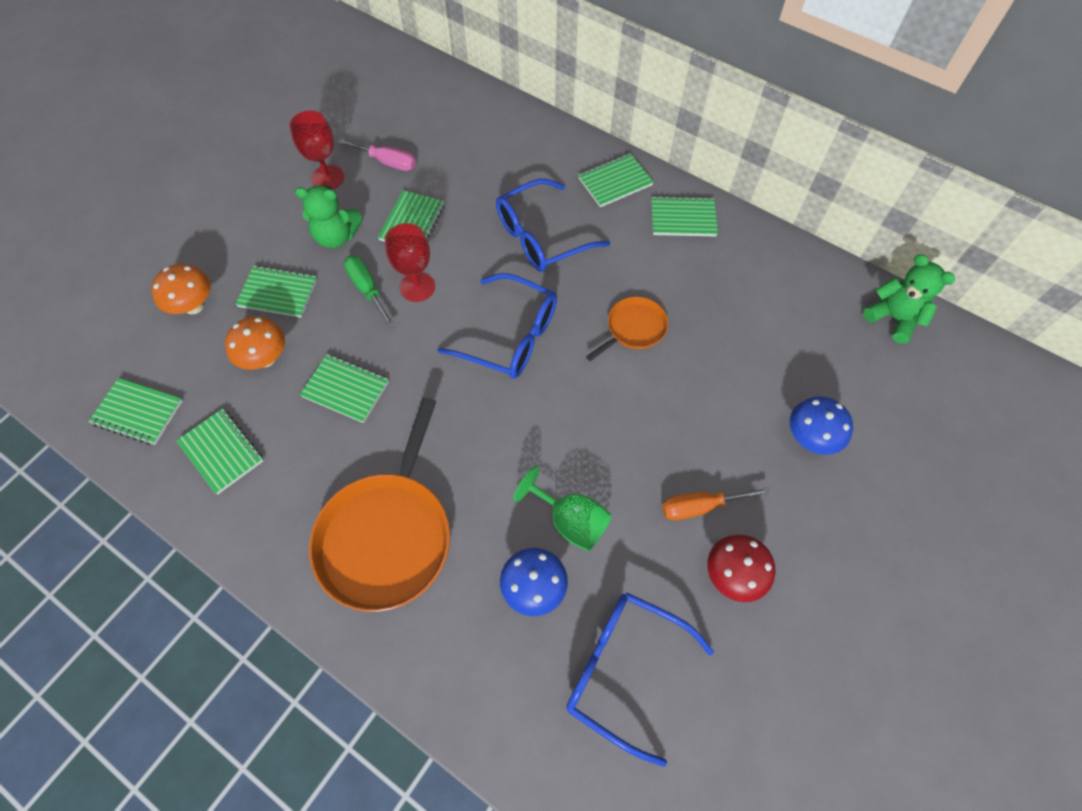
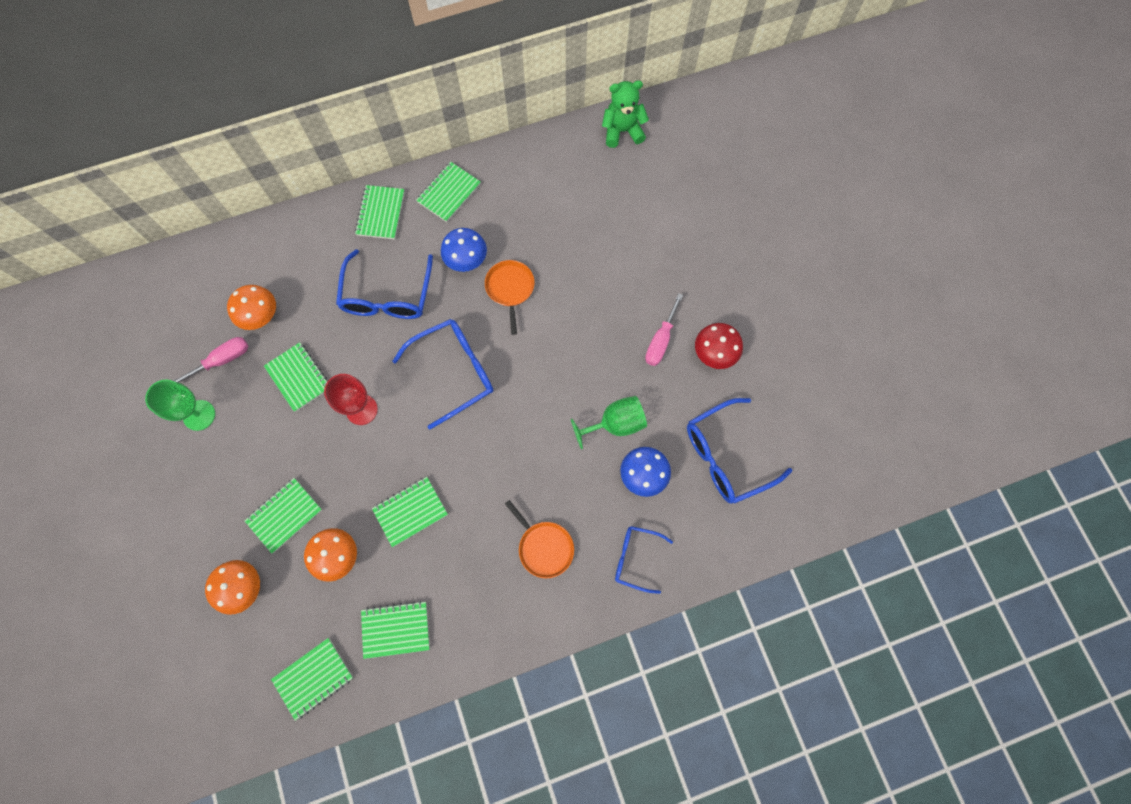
camera: 55 degrees left, 10 degrees up
(328, 178) = (199, 415): red goblet -> green goblet
(336, 237) = (266, 441): green teddy bear -> none
(367, 289) = (334, 447): green screwdriver -> none
(387, 535) = (544, 547): orange pan -> orange pan, size x0.51
(435, 643) = (636, 558): none -> blue glasses
(447, 162) = (261, 317): none -> orange mushroom
(700, 506) = (660, 341): orange screwdriver -> pink screwdriver
(810, 438) = (663, 244): blue mushroom -> blue mushroom (466, 261)

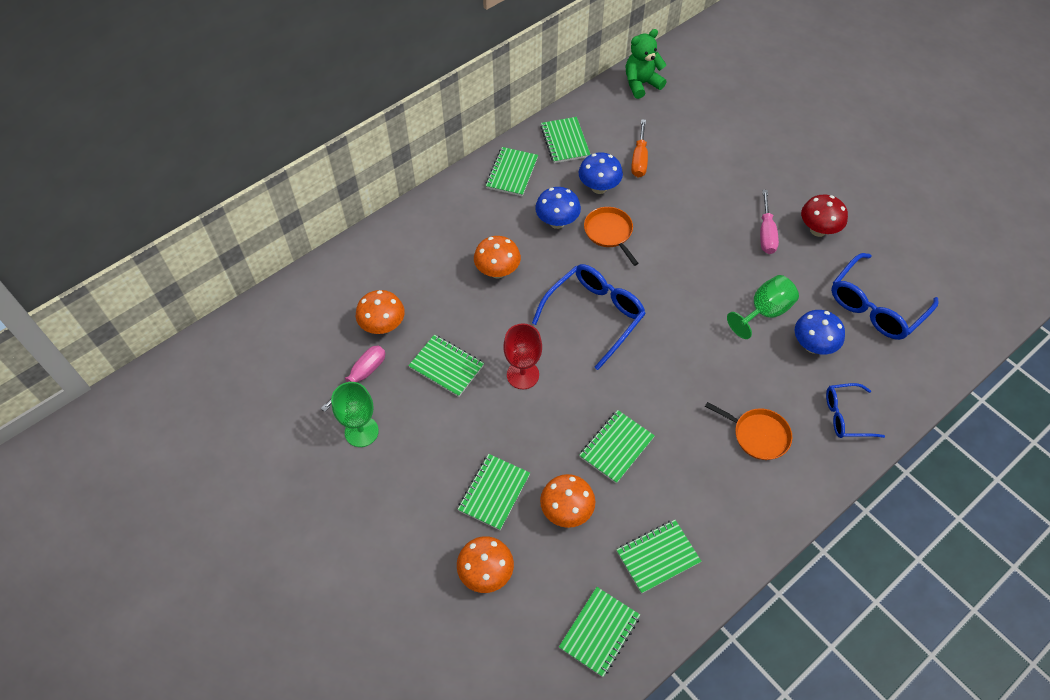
camera: 20 degrees left, 15 degrees down
(381, 213) = (456, 207): green notebook -> green notebook (565, 141)
(387, 295) = (497, 271): blue glasses -> orange mushroom
(524, 236) = (599, 187): none -> blue mushroom
(578, 217) = (639, 159): none -> orange screwdriver

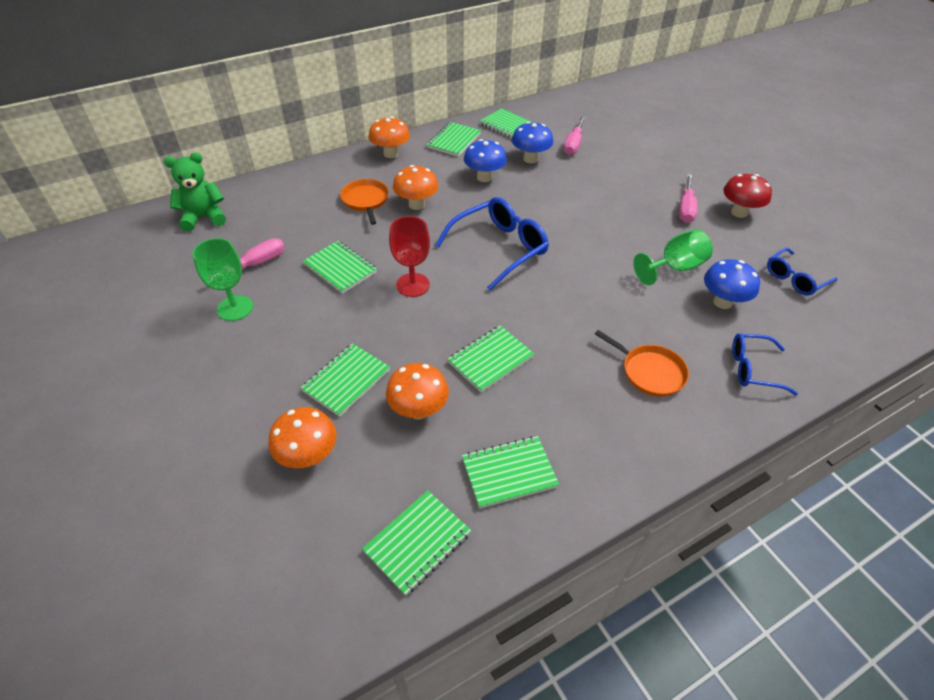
camera: 10 degrees right, 10 degrees down
(383, 326) = (293, 230): orange mushroom -> orange mushroom (391, 154)
(565, 141) = (508, 126): green notebook -> green notebook turned 45 degrees counterclockwise
(609, 232) = (531, 190): orange pan -> orange pan (366, 200)
(639, 159) = (573, 145): orange screwdriver -> pink screwdriver
(641, 84) = (587, 98): green teddy bear -> green teddy bear (204, 217)
(876, 306) = (795, 278): blue glasses -> blue glasses, size x0.60

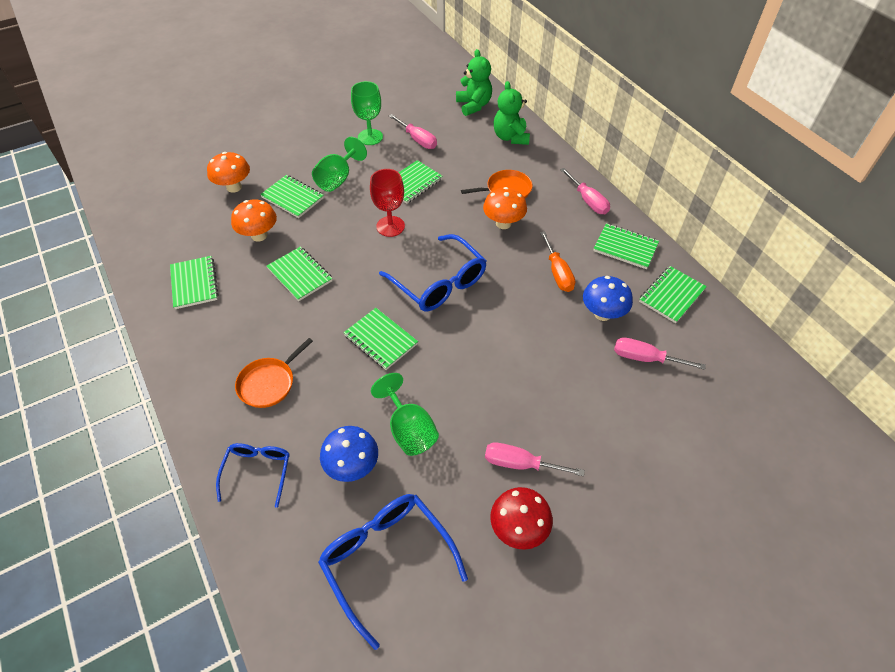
camera: 90 degrees right, 5 degrees up
(277, 193) = (510, 137): none -> green teddy bear
(317, 336) = (338, 179): none -> green goblet
(391, 154) = (588, 201): orange mushroom -> pink screwdriver
(417, 542) = (159, 239): green notebook -> green notebook (381, 340)
(484, 177) = (557, 273): blue mushroom -> orange screwdriver
(795, 278) = (387, 560): blue glasses -> blue glasses, size x1.67

